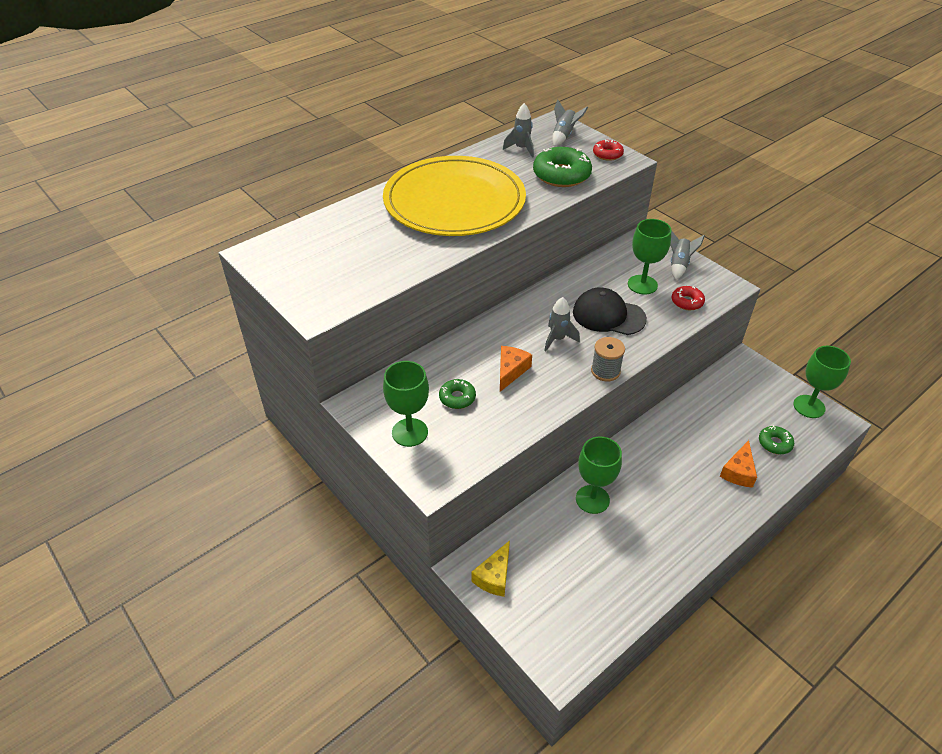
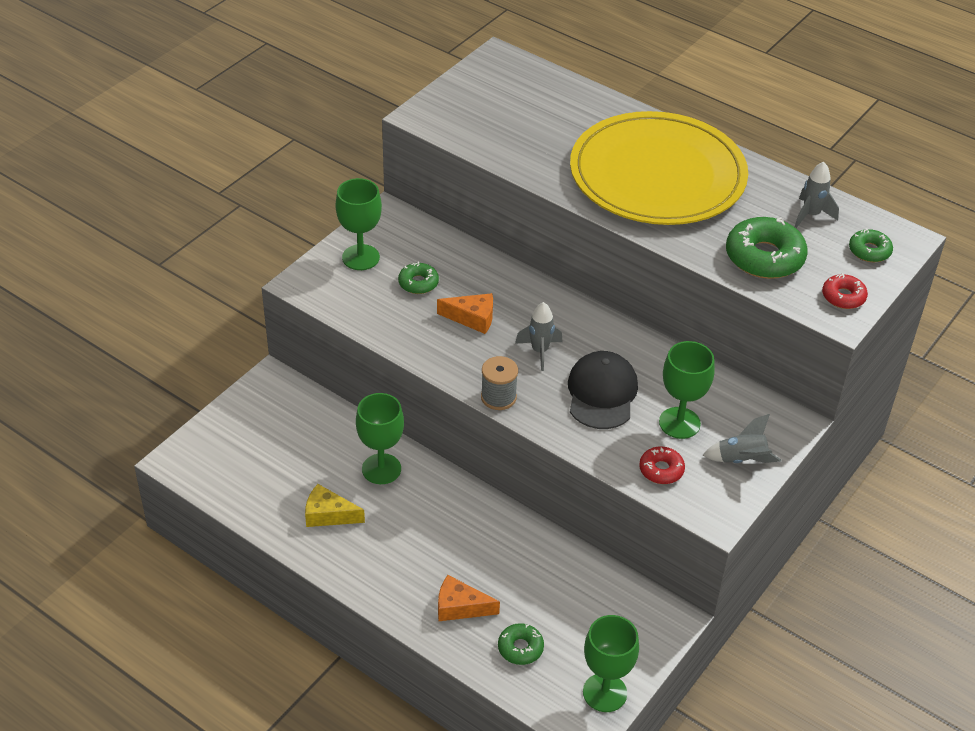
camera: 75 degrees right, 0 degrees up
(494, 576) = (266, 401): yellow cheese -> yellow cheese (328, 515)
(564, 136) = (869, 251): grey rocket -> green donut

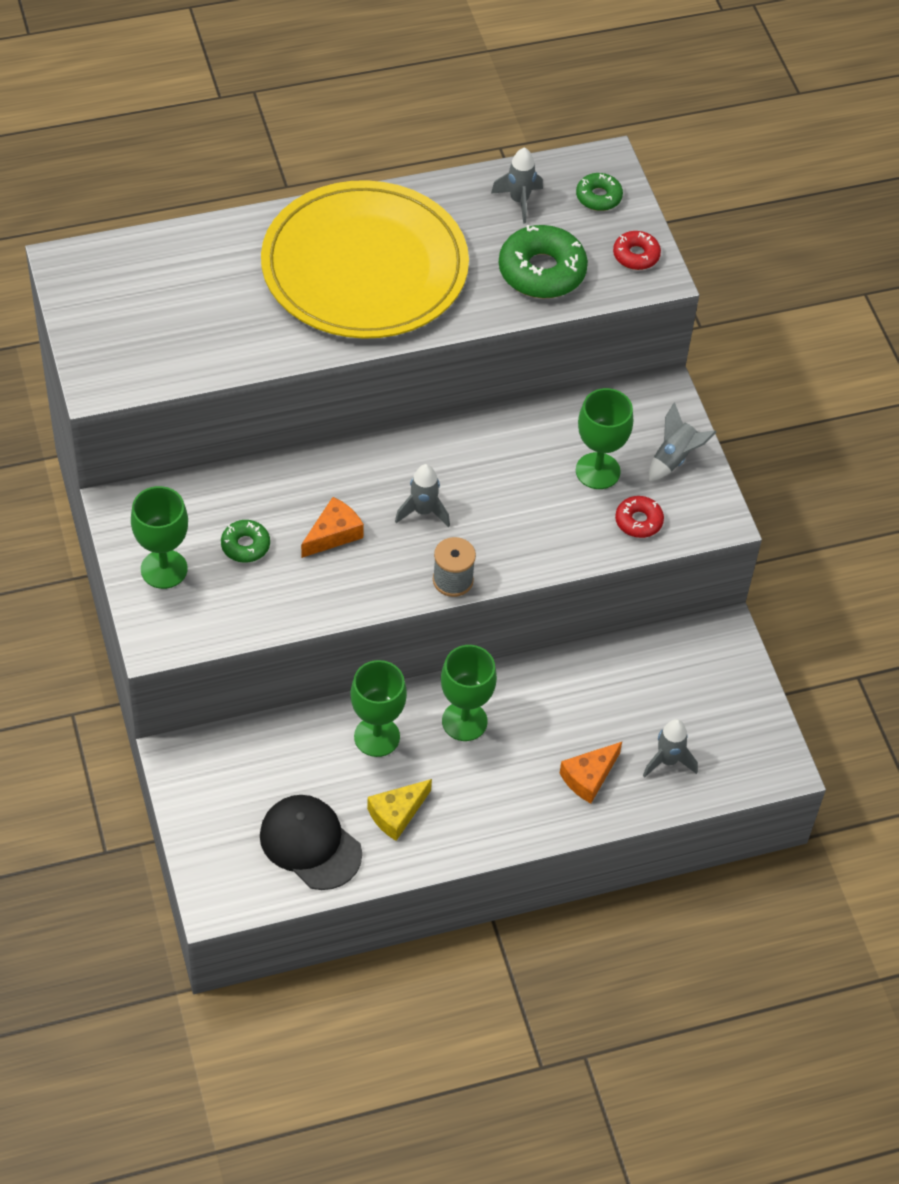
camera: 55 degrees left, 10 degrees up
(520, 648) = (668, 761): green donut -> grey rocket
(602, 393) = (515, 501): black cap -> black cap (310, 844)
(604, 692) = (759, 731): green goblet -> green goblet (464, 721)

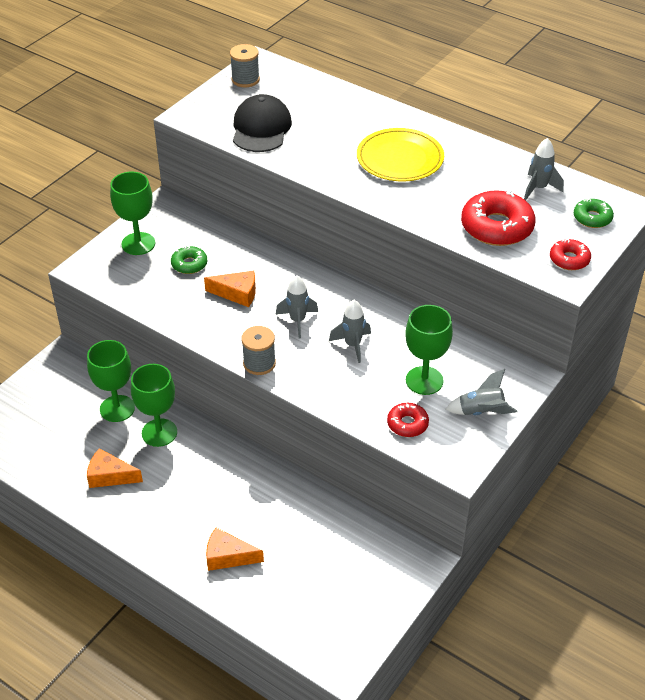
camera: 55 degrees right, 10 degrees down
(85, 296) = (245, 80): none -> grey spool
(310, 844) = (52, 449): black cap -> black cap (261, 128)
(364, 266) = (400, 158): yellow plate -> yellow plate, size x0.55
(397, 814) = (110, 476): yellow cheese -> orange cheese
(464, 721) = (211, 466): green goblet -> green goblet (117, 408)
(542, 271) = (497, 227): green donut -> red donut
(668, 761) = (283, 593): grey rocket -> grey rocket (352, 345)

